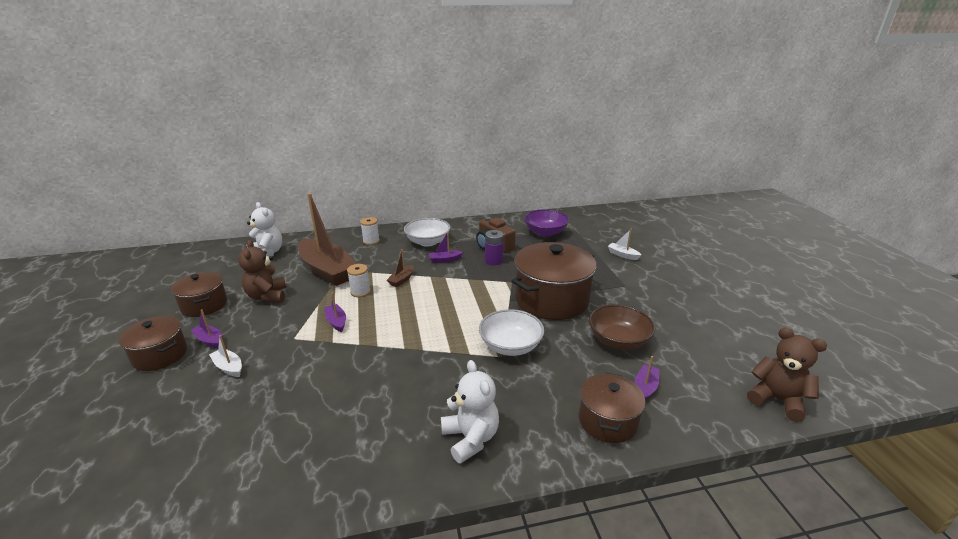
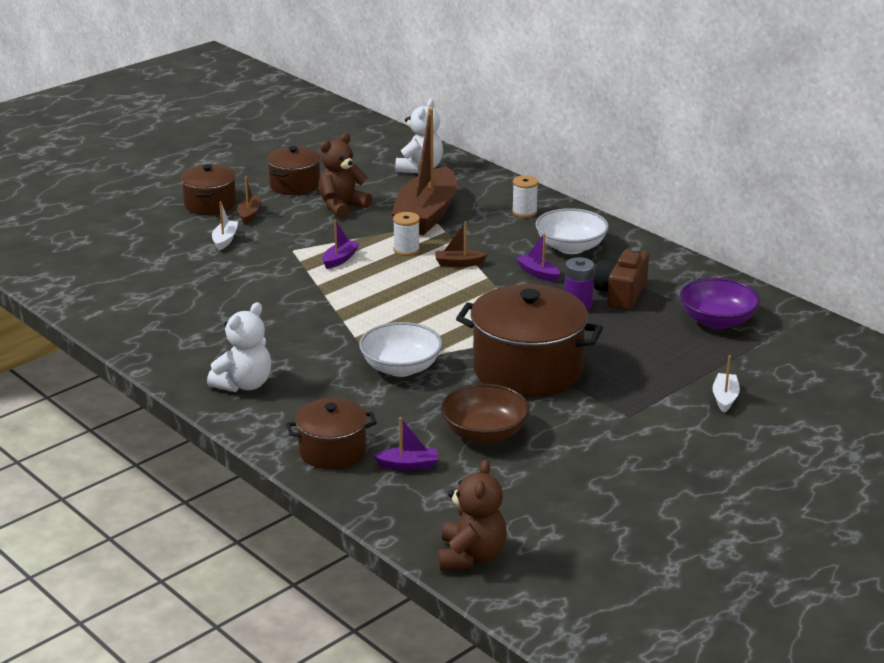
camera: 60 degrees right, 0 degrees up
(210, 340) = (249, 214): purple boat -> brown boat

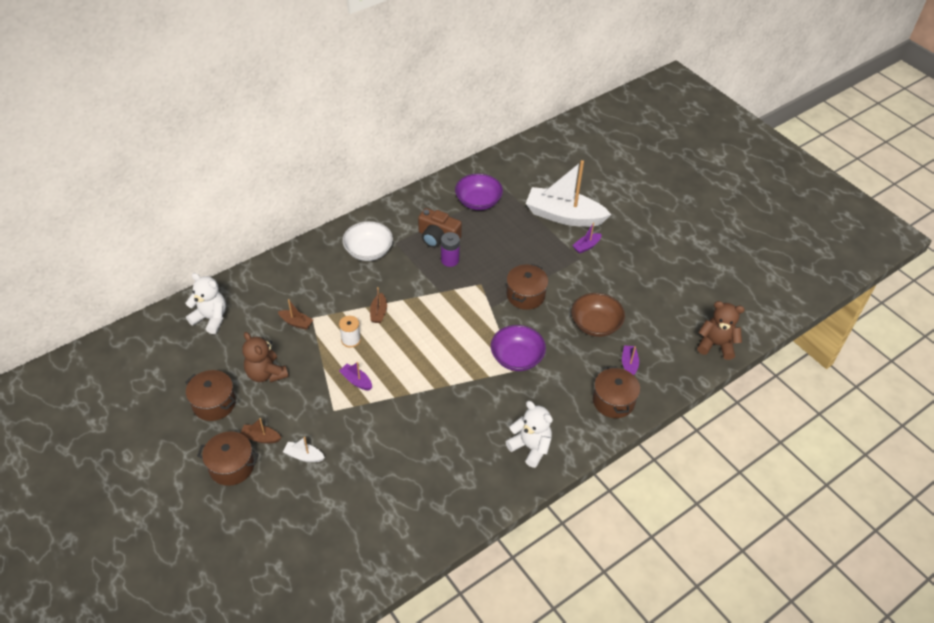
camera: 85 degrees left, 20 degrees up
(401, 368) = (517, 358): white bowl -> purple bowl
(426, 215) = (296, 323): brown boat -> brown boat, size x0.41
(524, 212) = (308, 267): white spool -> none
(527, 370) = (525, 295): brown pot -> brown pot, size x0.57
(538, 273) = (402, 273): purple boat -> purple boat (586, 246)
(725, 398) = (564, 216): white boat -> white boat, size x2.47

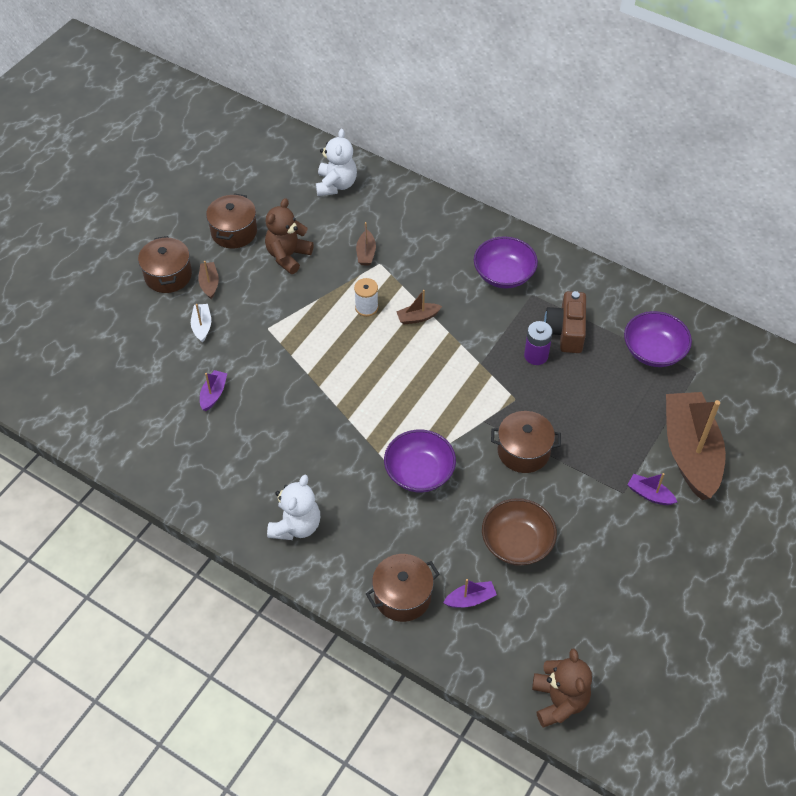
camera: 70 degrees right, 5 degrees up
(356, 381) = (314, 333): purple boat -> purple boat (213, 394)
(368, 251) = (504, 275): white bowl -> purple bowl
(564, 216) = (690, 452): white boat -> brown boat

